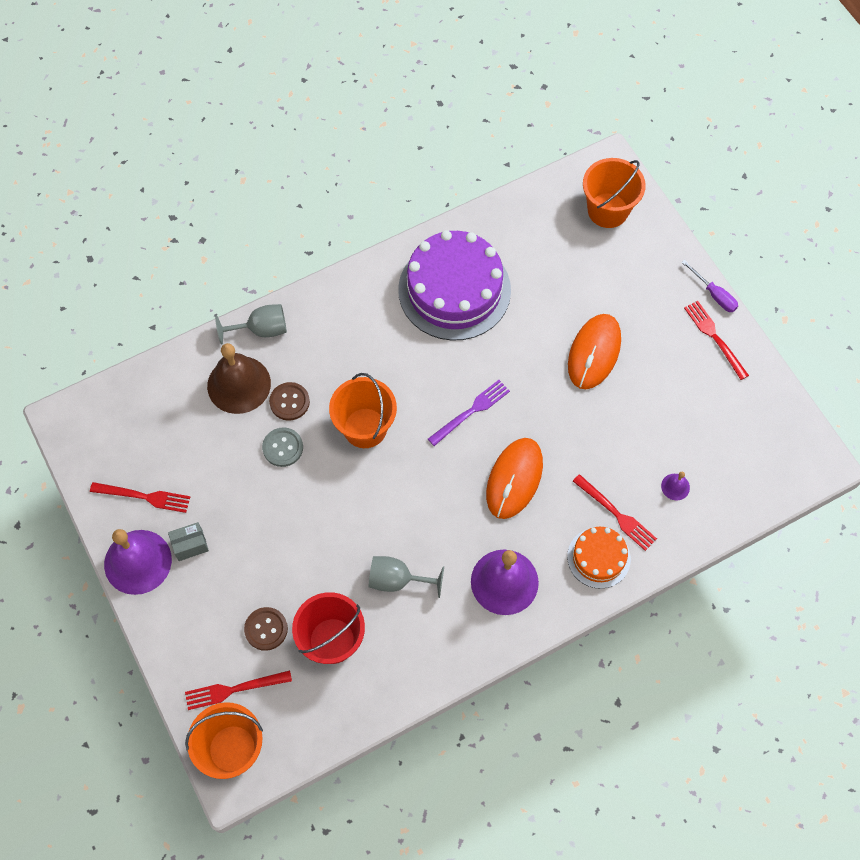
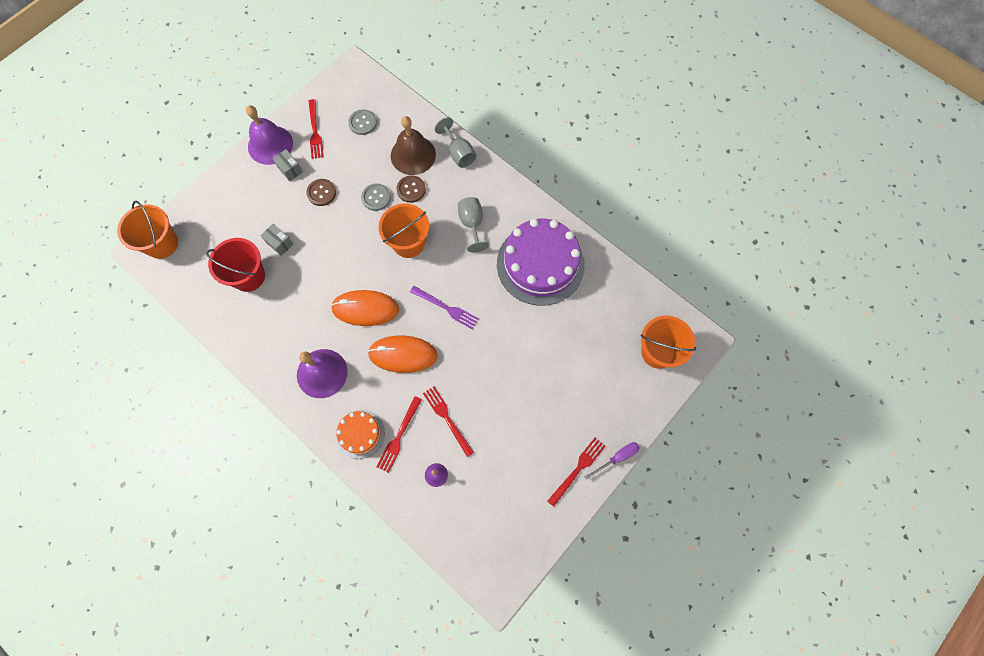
camera: 70 degrees right, 5 degrees up
(160, 432) = (363, 123): none -> grey button
(234, 689) = (200, 230): red fork -> red fork (447, 418)
(266, 629) = (245, 234): brown button -> brown button (321, 193)
(299, 587) = (279, 243): none -> grey box
(397, 580) = (302, 302): grey goblet -> grey goblet (472, 224)
(594, 353) = (527, 380): orange mouse -> orange mouse (365, 309)
(714, 294) = (617, 458): purple screwdriver -> purple screwdriver turned 150 degrees counterclockwise

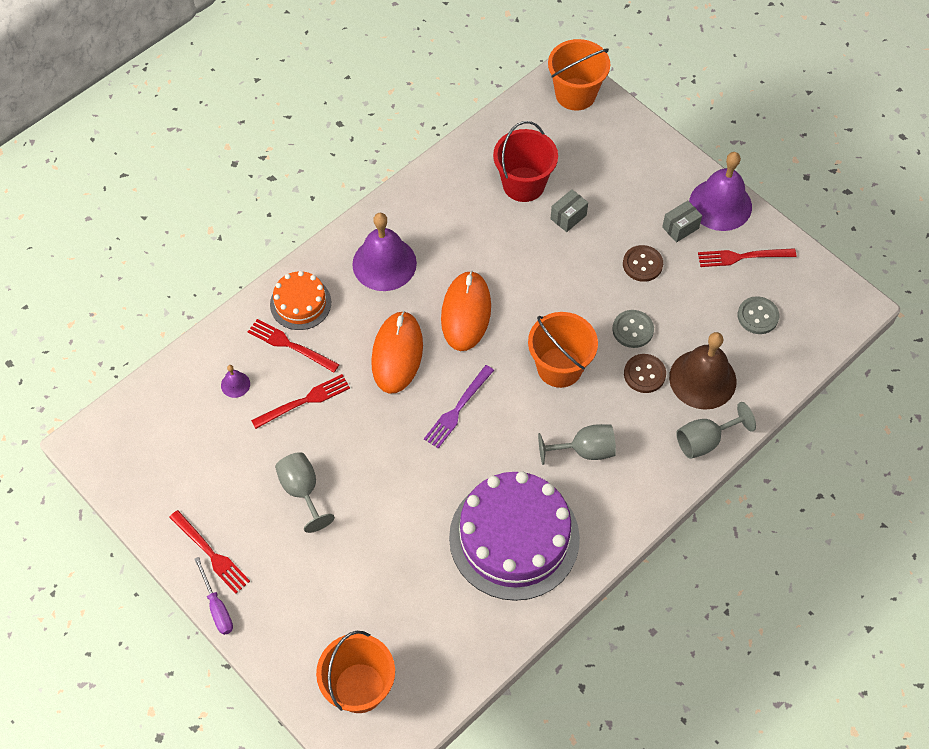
camera: 95 degrees right, 10 degrees down
(521, 409) = (302, 491): none -> grey goblet

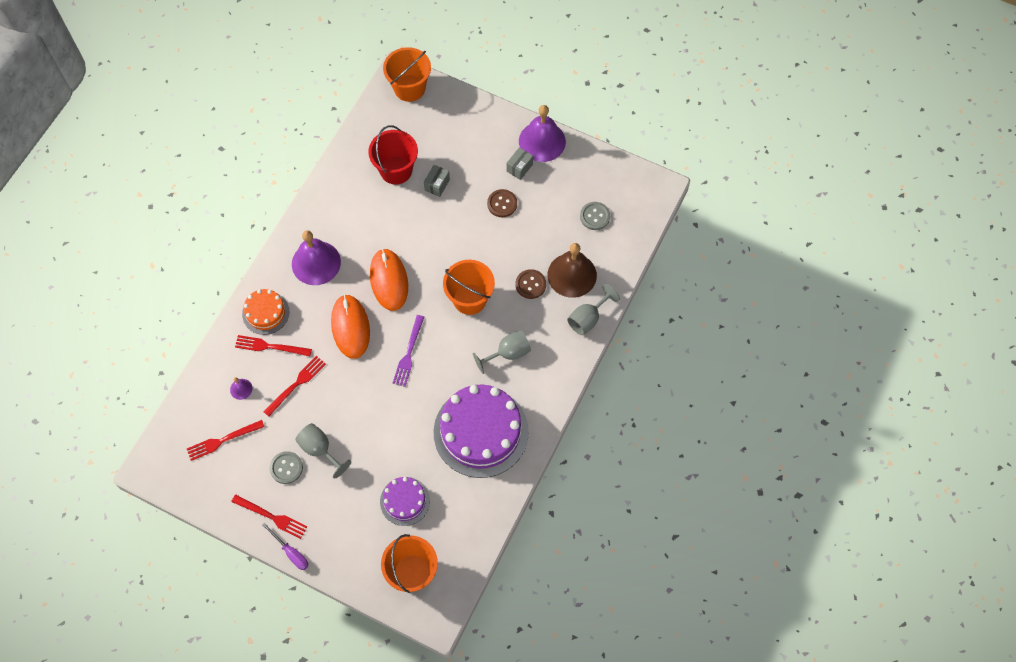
camera: 20 degrees left, 5 degrees up
(384, 592) = (405, 501): none -> purple cake
(632, 330) = (511, 254): grey button -> grey button (286, 468)
(742, 257) = (570, 176): red fork -> red fork (222, 440)

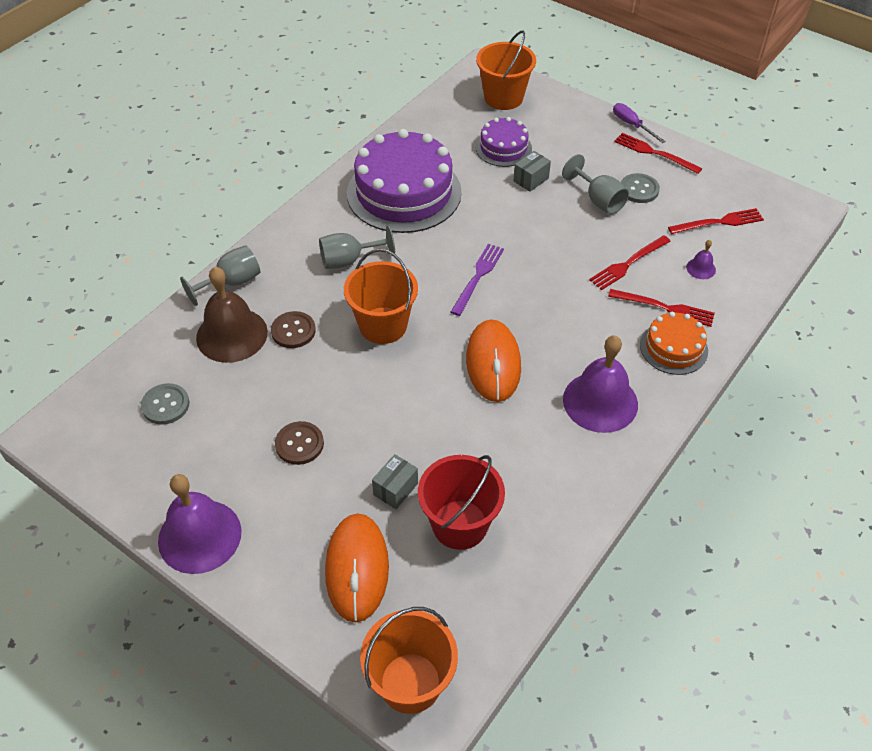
camera: 170 degrees left, 15 degrees down
(350, 327) = (553, 315): orange mouse -> orange mouse (357, 568)
(519, 168) = (253, 496): grey box -> grey box (531, 180)

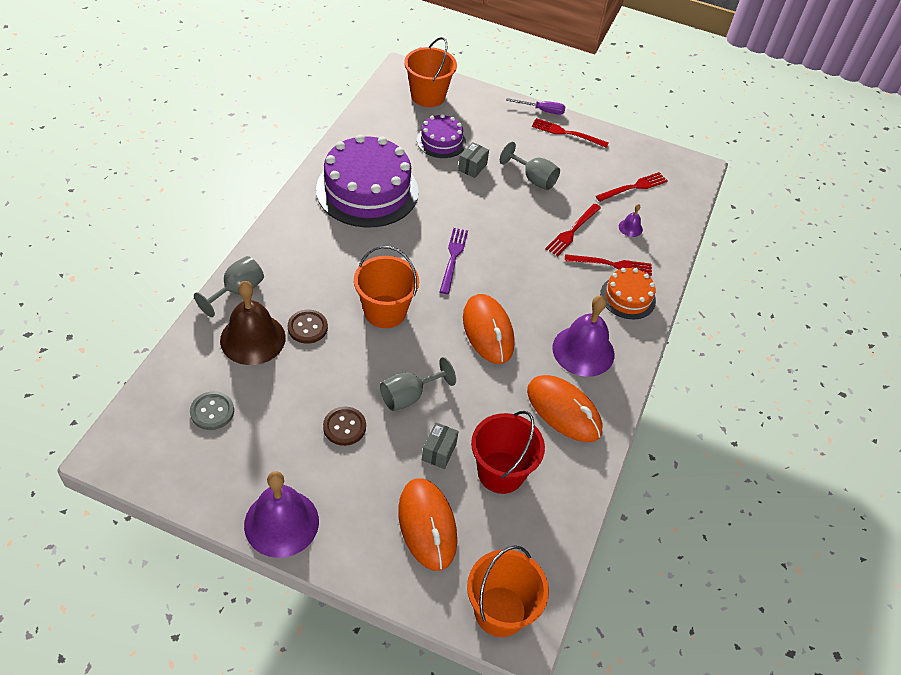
camera: 20 degrees left, 0 degrees up
(349, 260) = (337, 257): grey goblet -> grey goblet (409, 396)
(555, 467) = (563, 411): none -> orange mouse
(632, 125) = (542, 110): purple screwdriver -> purple screwdriver turned 150 degrees clockwise
(639, 189) = (563, 166): grey button -> none

